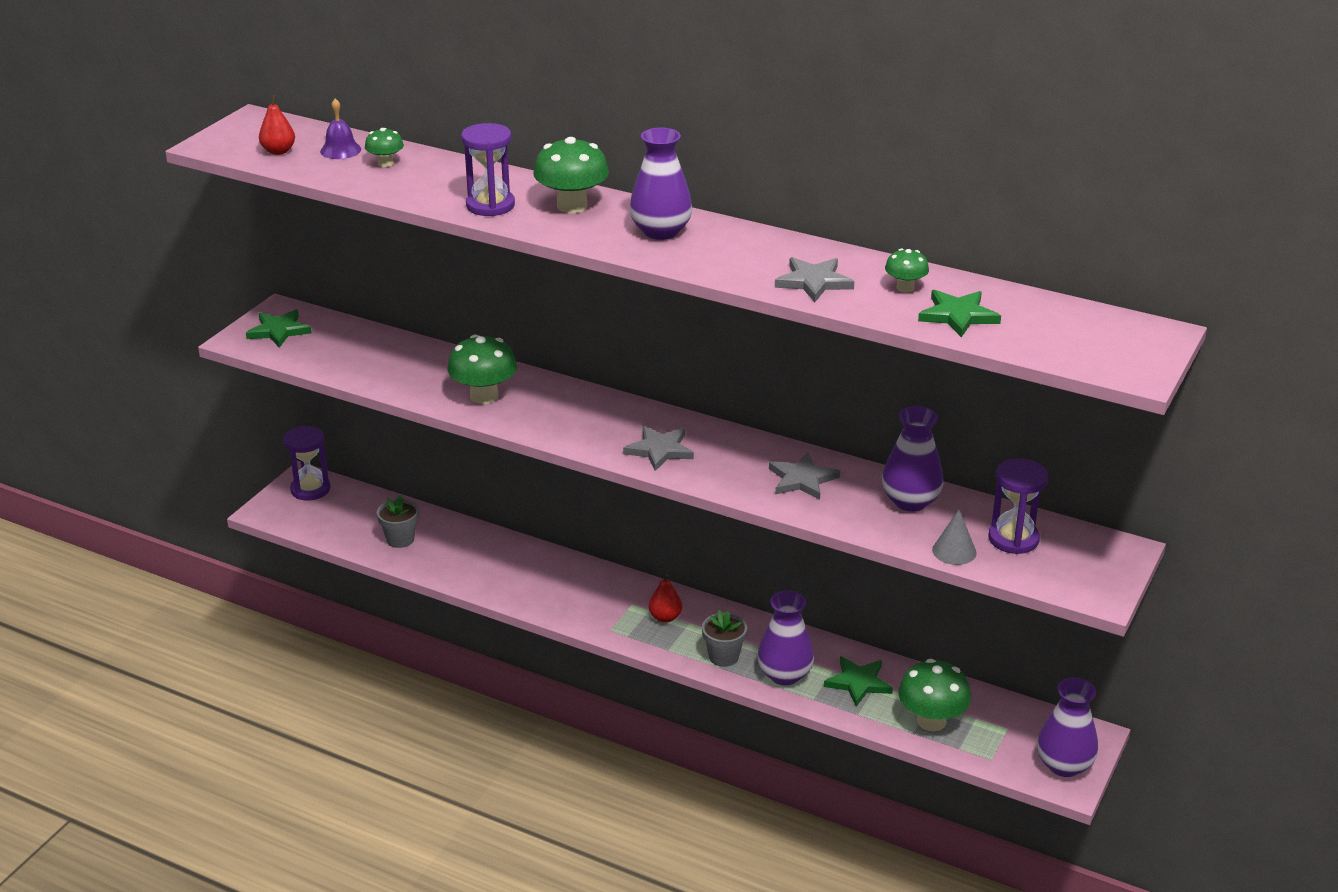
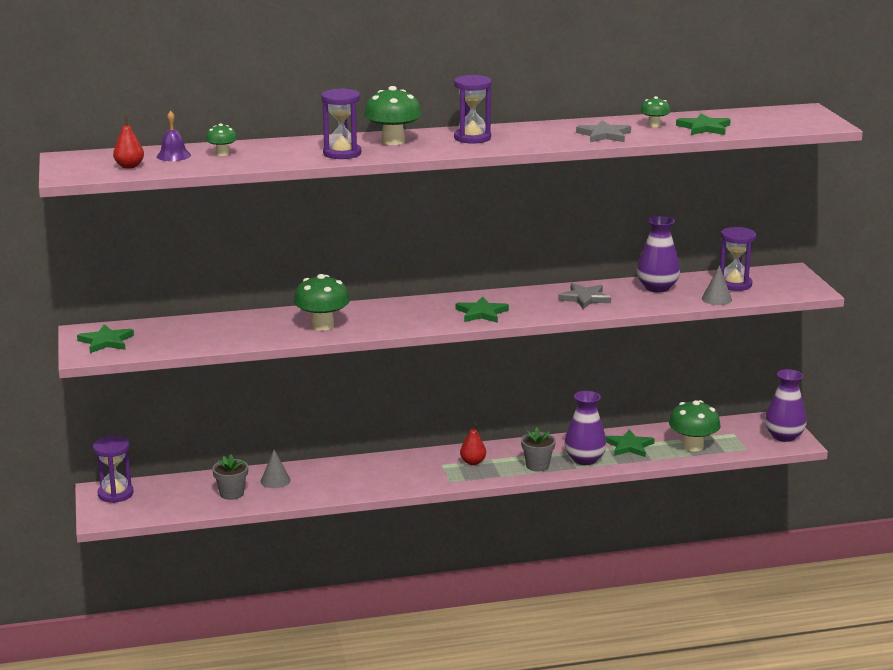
camera: 40 degrees left, 10 degrees down
(456, 543) = (275, 480): none -> grey cone
(659, 450) = (481, 313): grey star -> green star
(661, 231) = (472, 138): purple vase -> purple hourglass

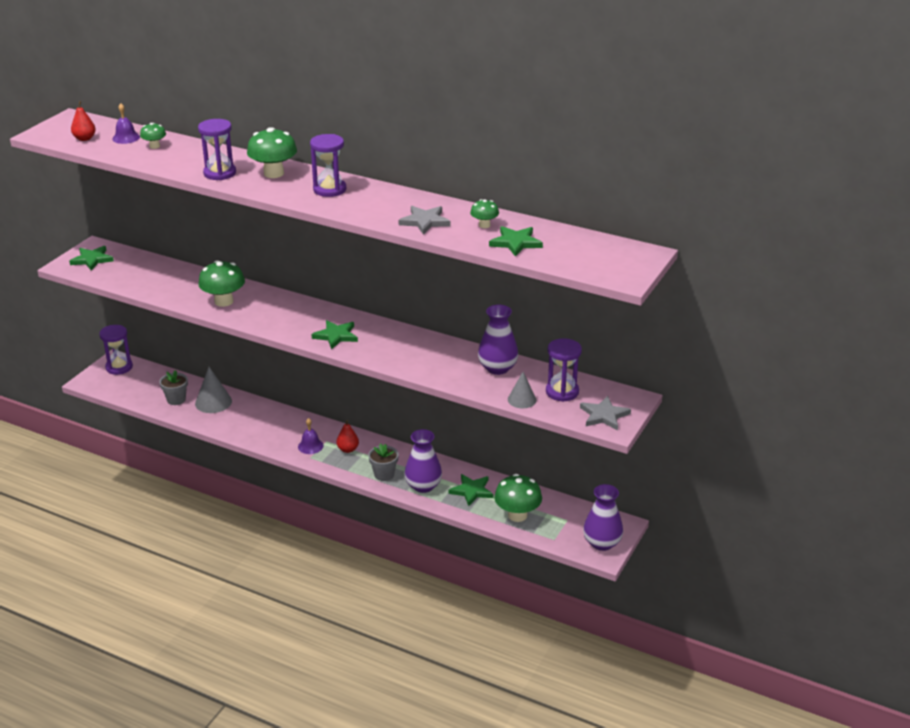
camera: 40 degrees right, 10 degrees up
(275, 480) = (213, 402): grey cone -> grey cone, size x1.54
(434, 473) = (310, 446): none -> purple bell
(585, 298) = (428, 354): grey star -> grey star (604, 415)

